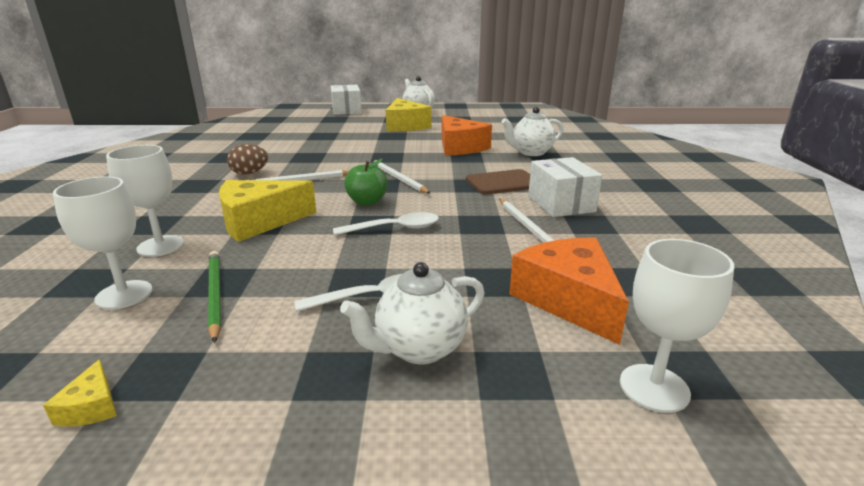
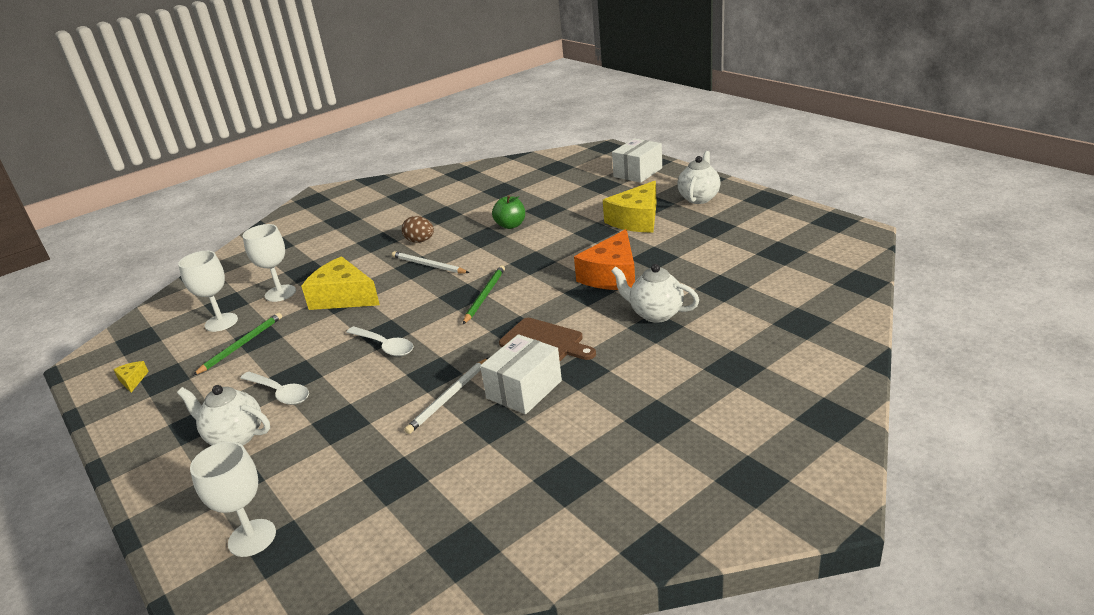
camera: 55 degrees right, 5 degrees up
(91, 407) = (132, 380): yellow cheese -> yellow cheese turned 120 degrees clockwise
(367, 202) = (420, 310): green apple -> green apple (510, 225)
(399, 179) = (485, 296): white pencil -> green pencil
(568, 300) = (338, 465): orange cheese -> none

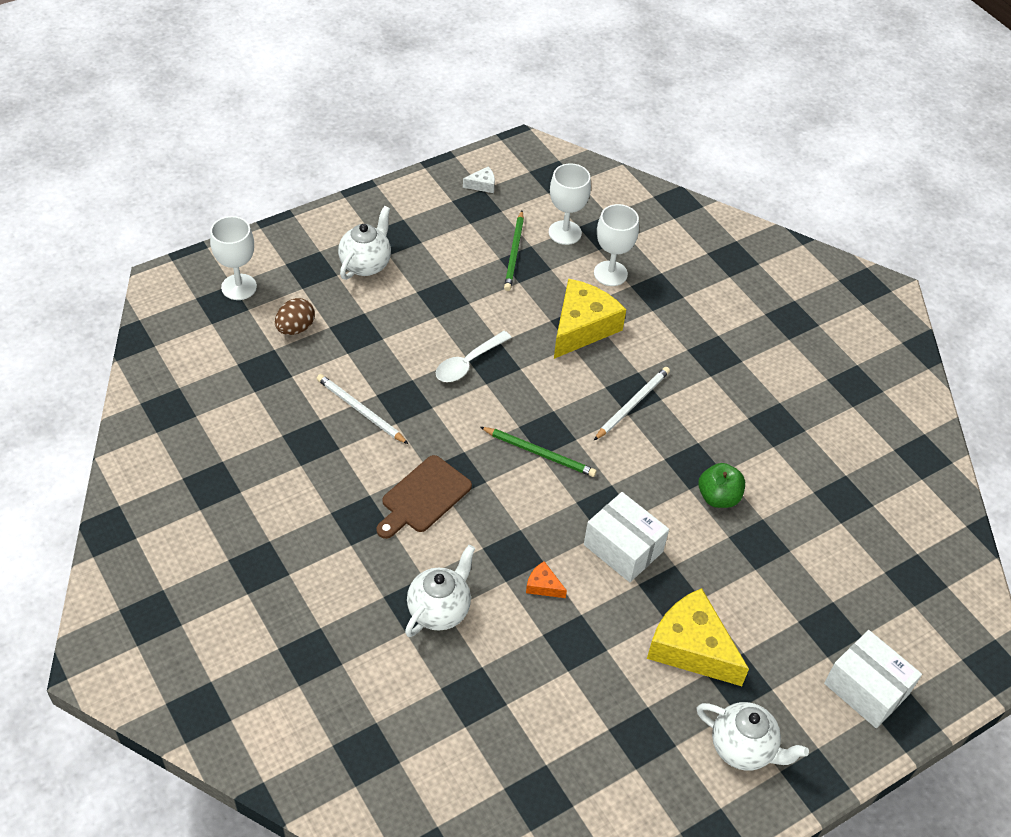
camera: 90 degrees right, 20 degrees up
(132, 380) = (482, 185): yellow cheese -> white cheese
(241, 345) = (514, 253): green pencil -> green pencil turned 60 degrees clockwise
(280, 393) = (419, 288): white spoon -> none
(420, 241) = (700, 398): brown egg -> brown egg (295, 328)
(524, 389) = (348, 469): white box -> white box (623, 548)
(612, 275) = (543, 586): orange cheese -> orange cheese, size x0.42

